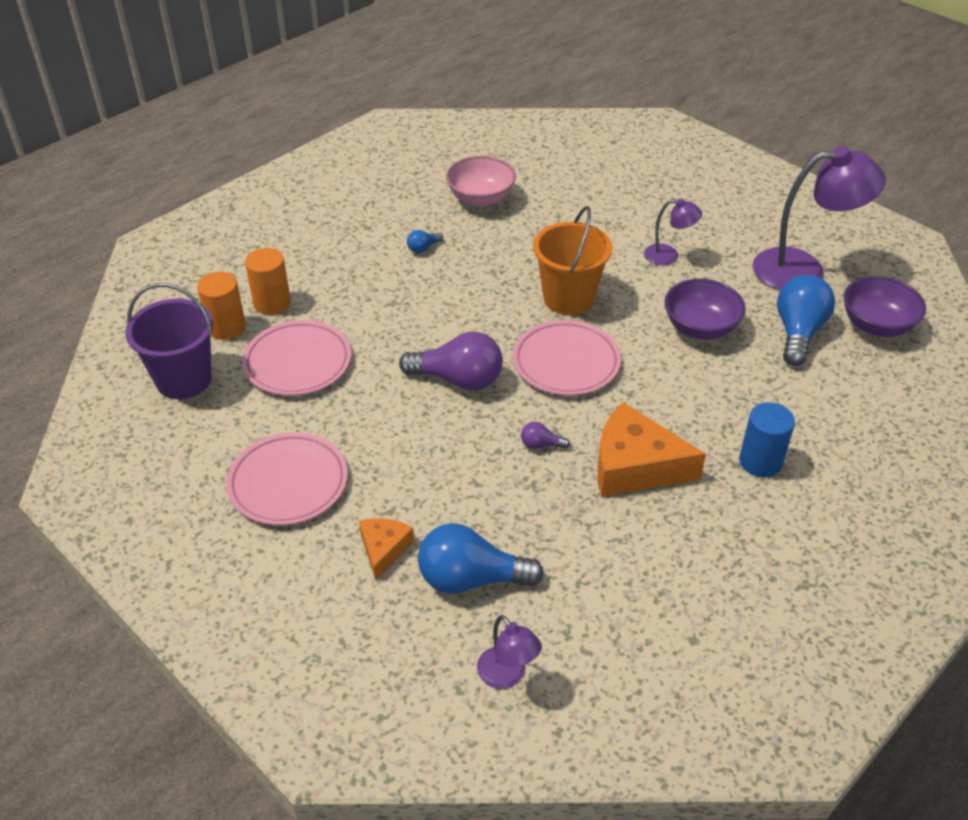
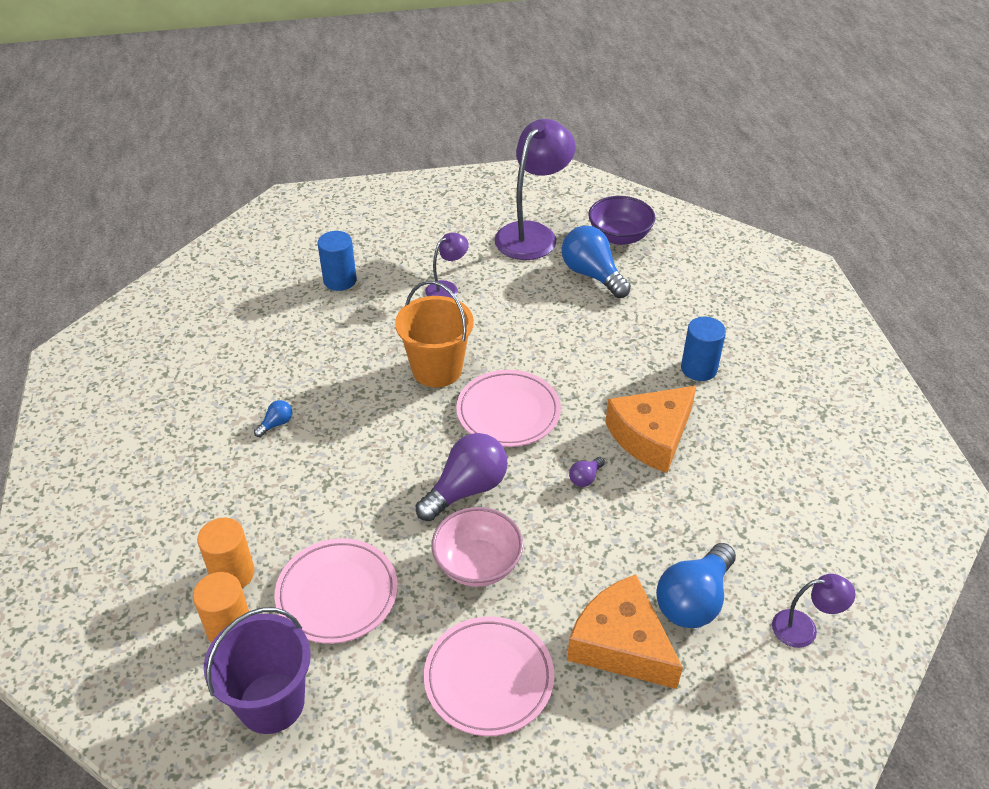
camera: 55 degrees left, 0 degrees up
(384, 549) = (621, 644): orange cheese -> orange cheese, size x1.85
(423, 248) = (276, 424): blue light bulb -> blue light bulb turned 135 degrees counterclockwise
(480, 198) = (254, 352): pink bowl -> pink bowl (477, 564)
(605, 197) = (340, 280): none -> blue cylinder
(700, 328) = (541, 318): purple bowl -> none

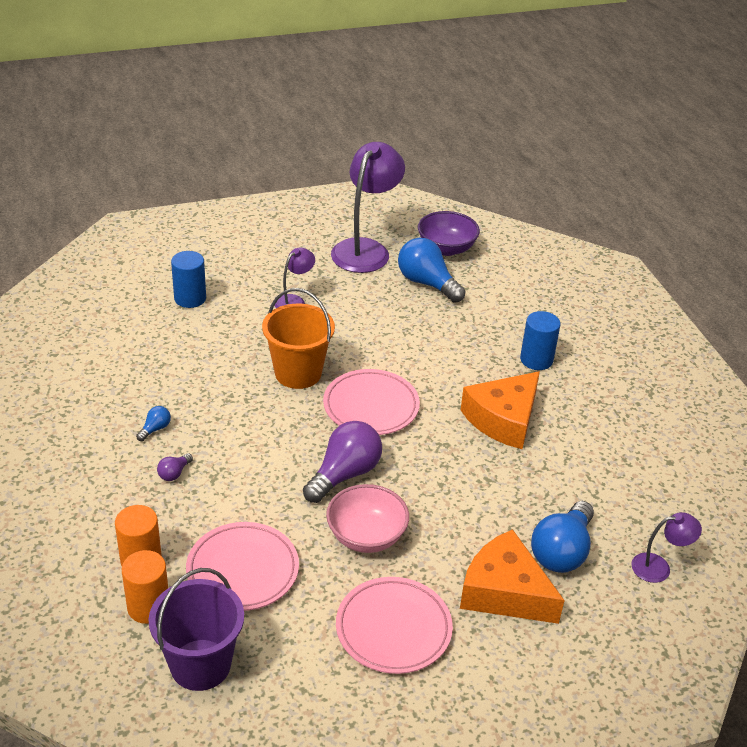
camera: 10 degrees left, 5 degrees down
(585, 478) = (450, 458): purple light bulb -> purple light bulb (174, 473)

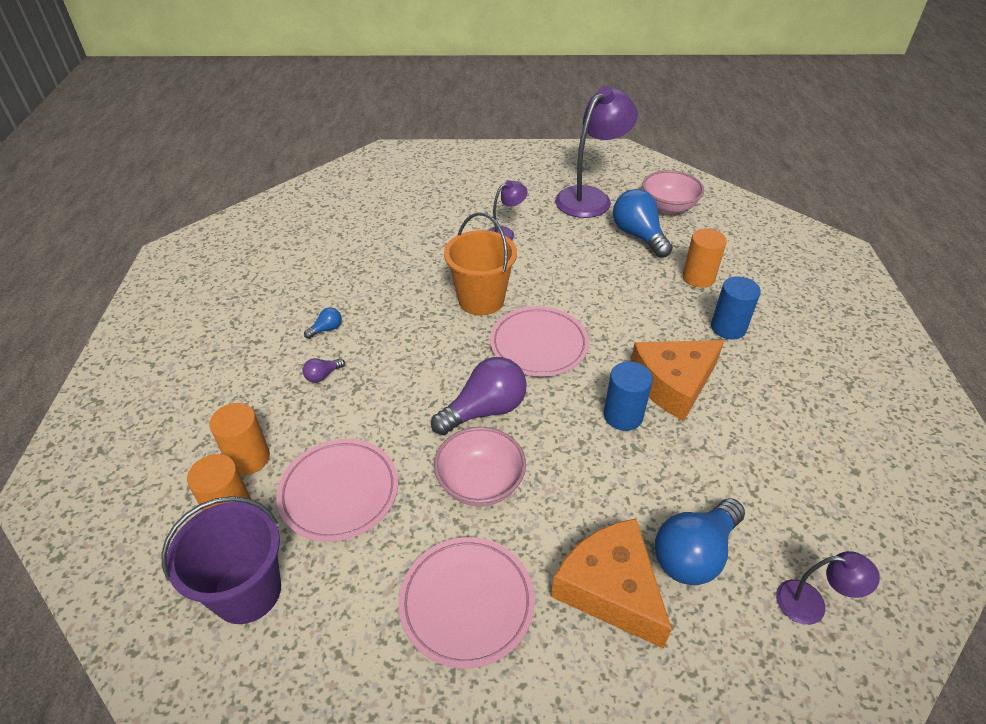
camera: 20 degrees right, 5 degrees up
(190, 298) = (413, 217): blue cylinder -> blue cylinder (623, 416)
(446, 248) = (668, 207): purple bowl -> pink bowl
(496, 316) = (698, 277): none -> orange cylinder

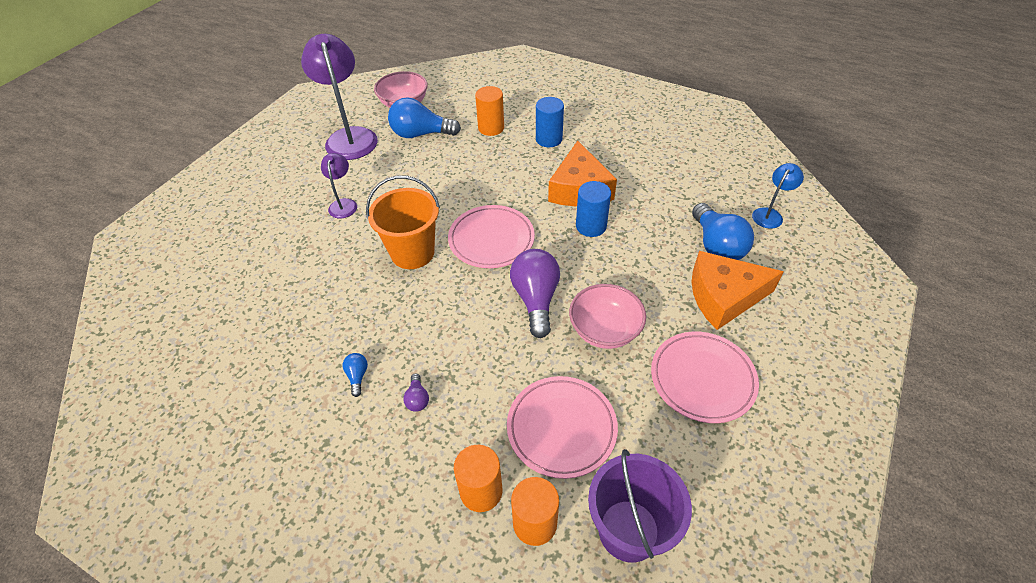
camera: 60 degrees left, 5 degrees up
(811, 604) = (770, 214): purple lamp -> blue lamp

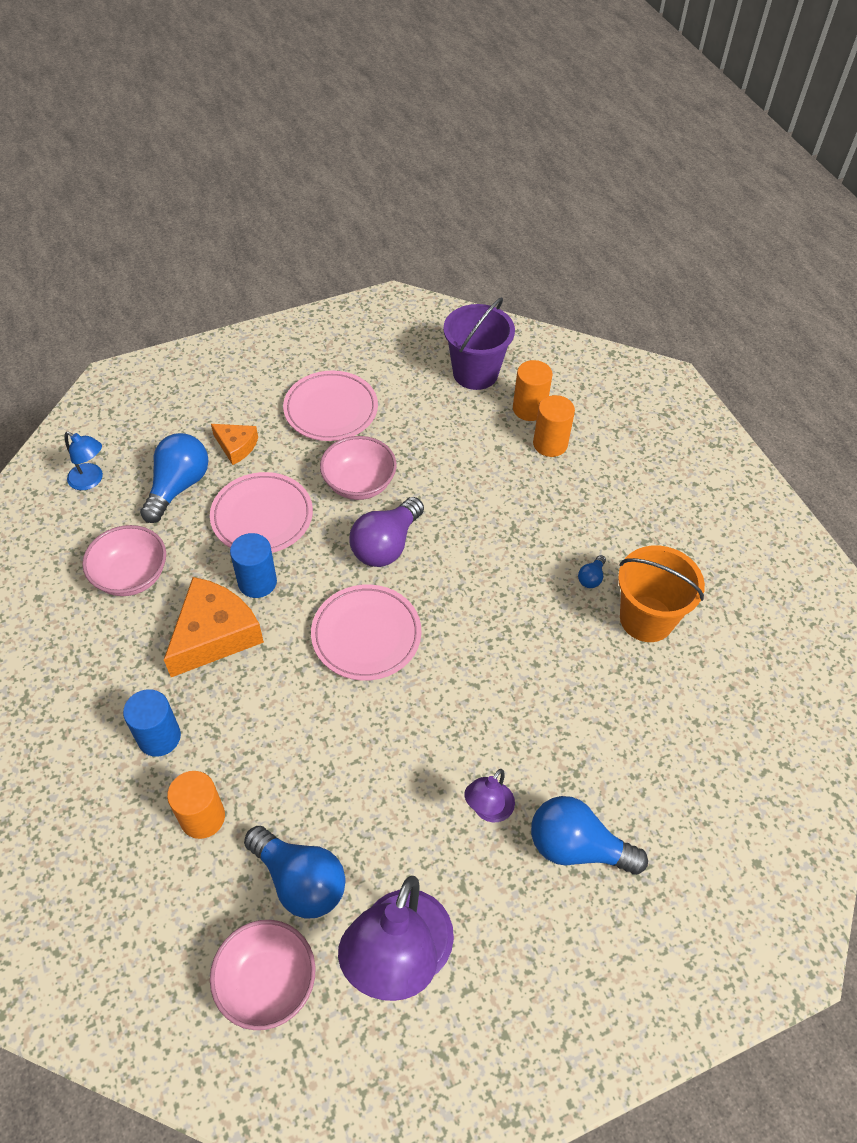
camera: 145 degrees left, 5 degrees up
(280, 216) = (577, 847): none -> blue light bulb
(412, 253) = (457, 675): orange bucket -> orange bucket (646, 619)
(417, 399) = (552, 528): purple light bulb -> none
(561, 428) = (462, 444): pink plate -> pink plate (262, 517)
(664, 186) = (131, 576): none -> pink bowl
(724, 297) = (236, 446): orange cheese -> orange cheese, size x0.54
(770, 214) = (91, 480): blue lamp -> blue lamp turned 135 degrees counterclockwise

